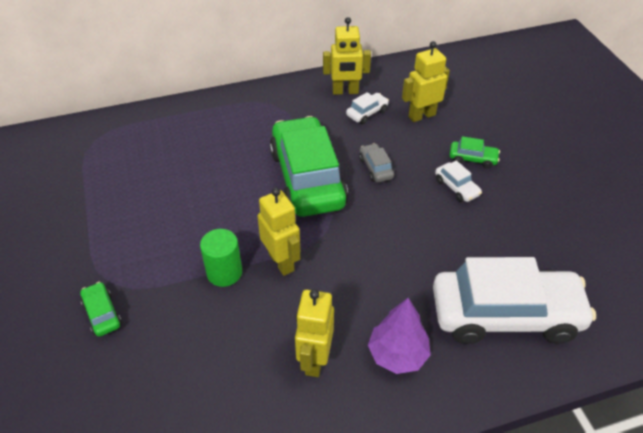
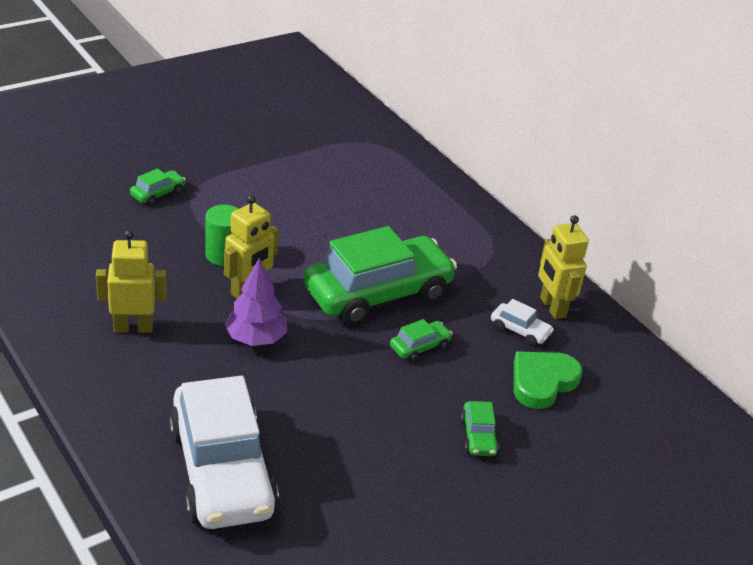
camera: 70 degrees right, 10 degrees down
(375, 168) = (419, 347): grey car -> green car
(397, 354) = (150, 385): purple tree -> purple tree (256, 339)
(421, 115) = (542, 382): yellow robot -> green heart
(456, 187) = (416, 422): white car -> none

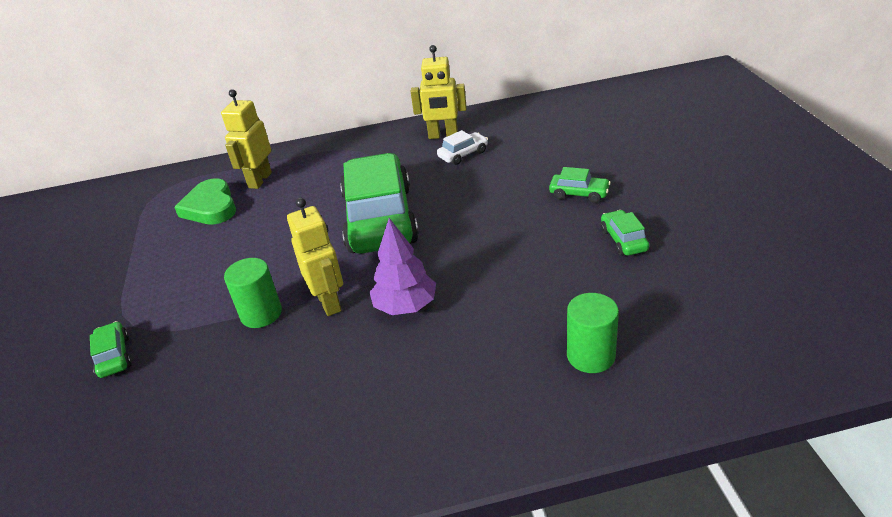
camera: 60 degrees left, 0 degrees up
(133, 327) = (341, 405): yellow robot -> yellow robot (259, 180)
(222, 471) = (590, 356): white car -> green cylinder
(419, 347) = (461, 207): green car -> green car (623, 240)
(542, 382) = (526, 154): green heart -> green heart (210, 207)

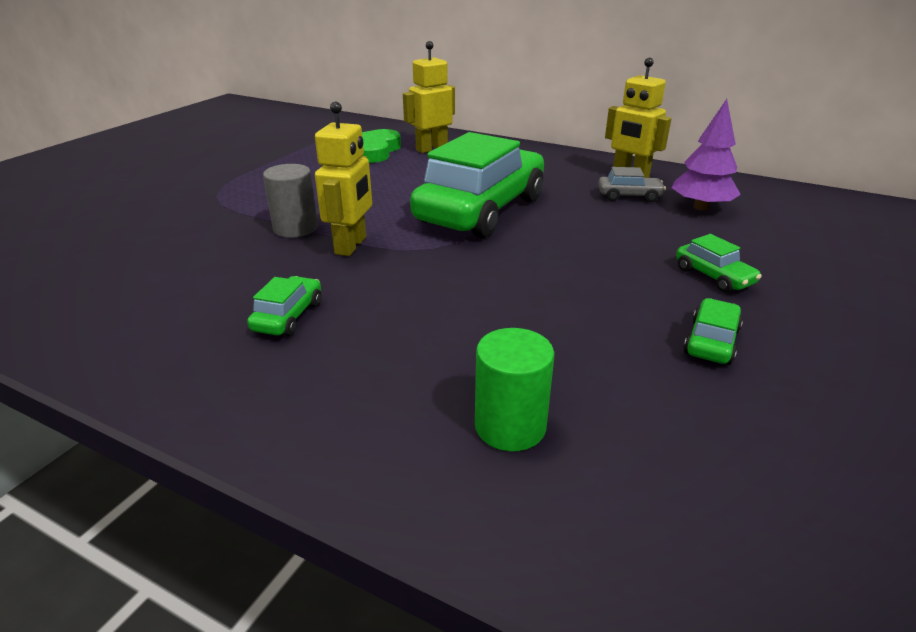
camera: 35 degrees right, 5 degrees down
(114, 356) = (177, 206): green car -> green car (288, 316)
(261, 314) = (295, 228): green cylinder -> grey cylinder
(405, 306) = (402, 280): purple tree -> purple tree (701, 207)
(463, 154) = (629, 196): white car -> grey car

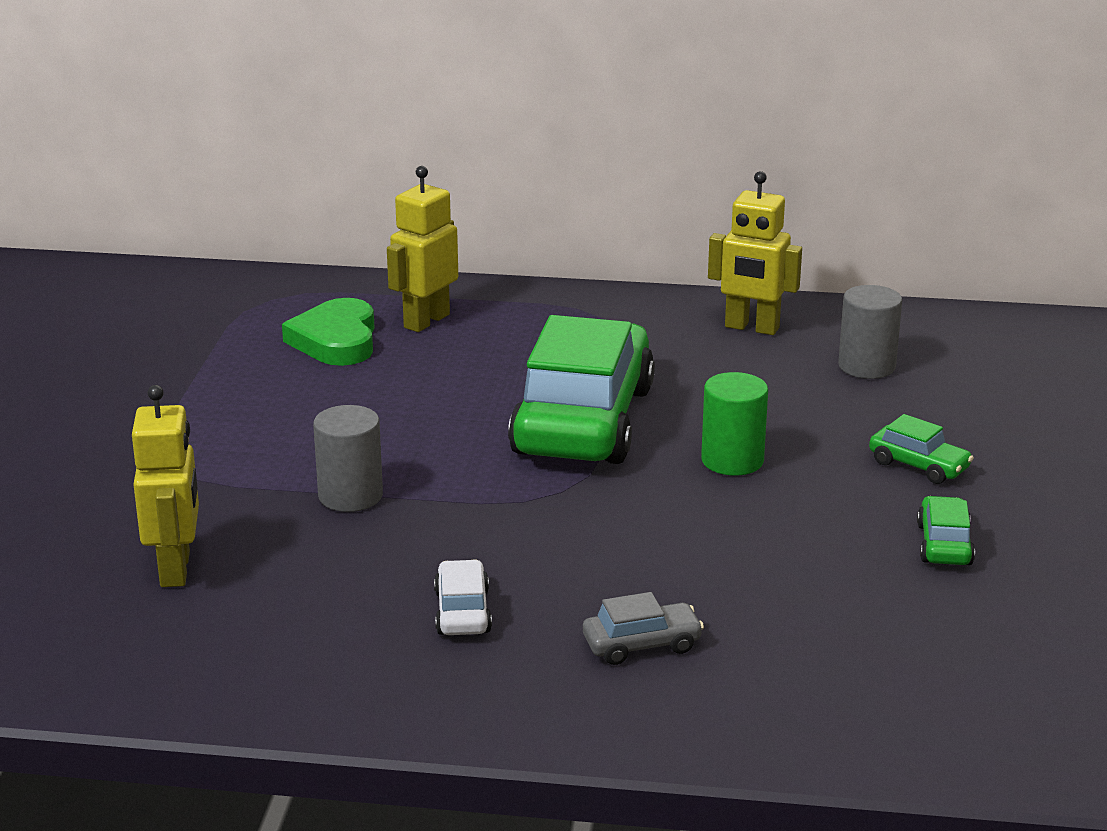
camera: 20 degrees left, 5 degrees down
(288, 316) = (462, 612): green car -> white car
(351, 246) = (453, 507): yellow robot -> yellow robot (176, 569)
(510, 426) = (790, 668): green cylinder -> green cylinder (732, 460)
(629, 196) = (767, 363): grey car -> grey car (642, 645)
(701, 207) = (866, 366): purple tree -> grey cylinder

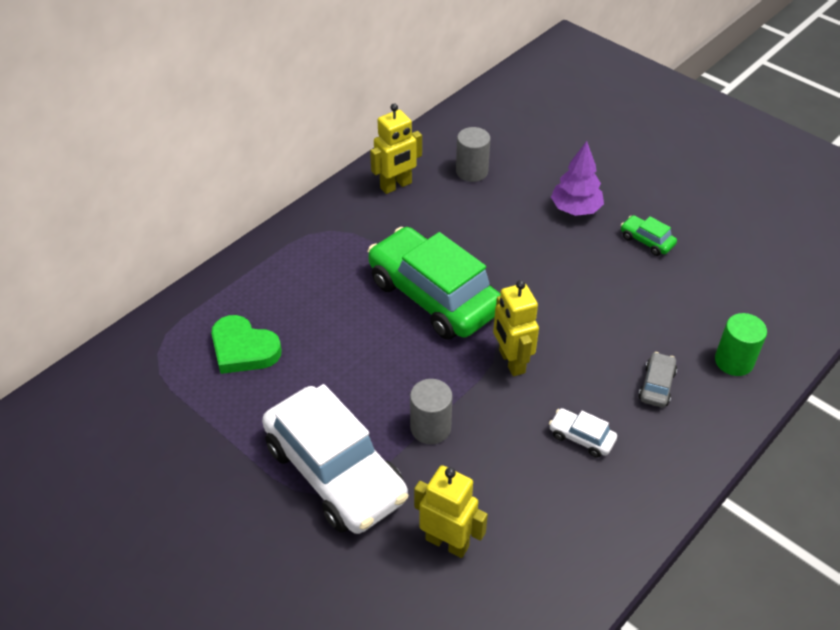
camera: 55 degrees left, 20 degrees up
(211, 460) = (335, 472): none -> white car
(426, 321) = (260, 300): yellow robot -> yellow robot (511, 361)
(732, 460) = (519, 265): green cylinder -> green cylinder (734, 361)
(919, 465) = (575, 209): green car -> purple tree

